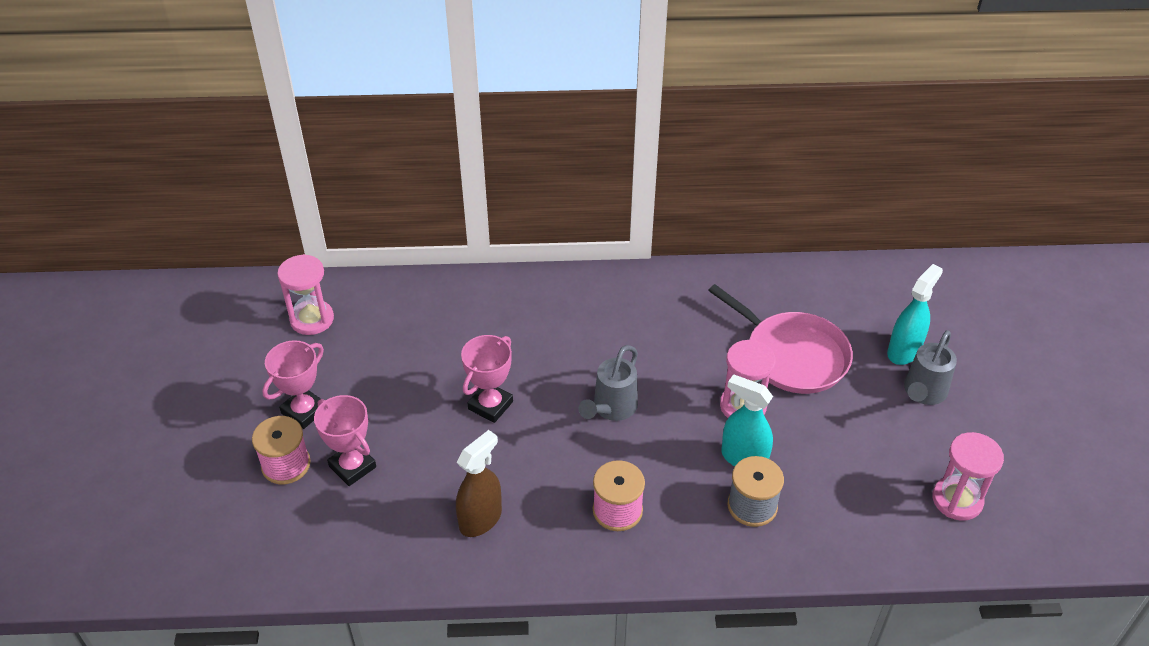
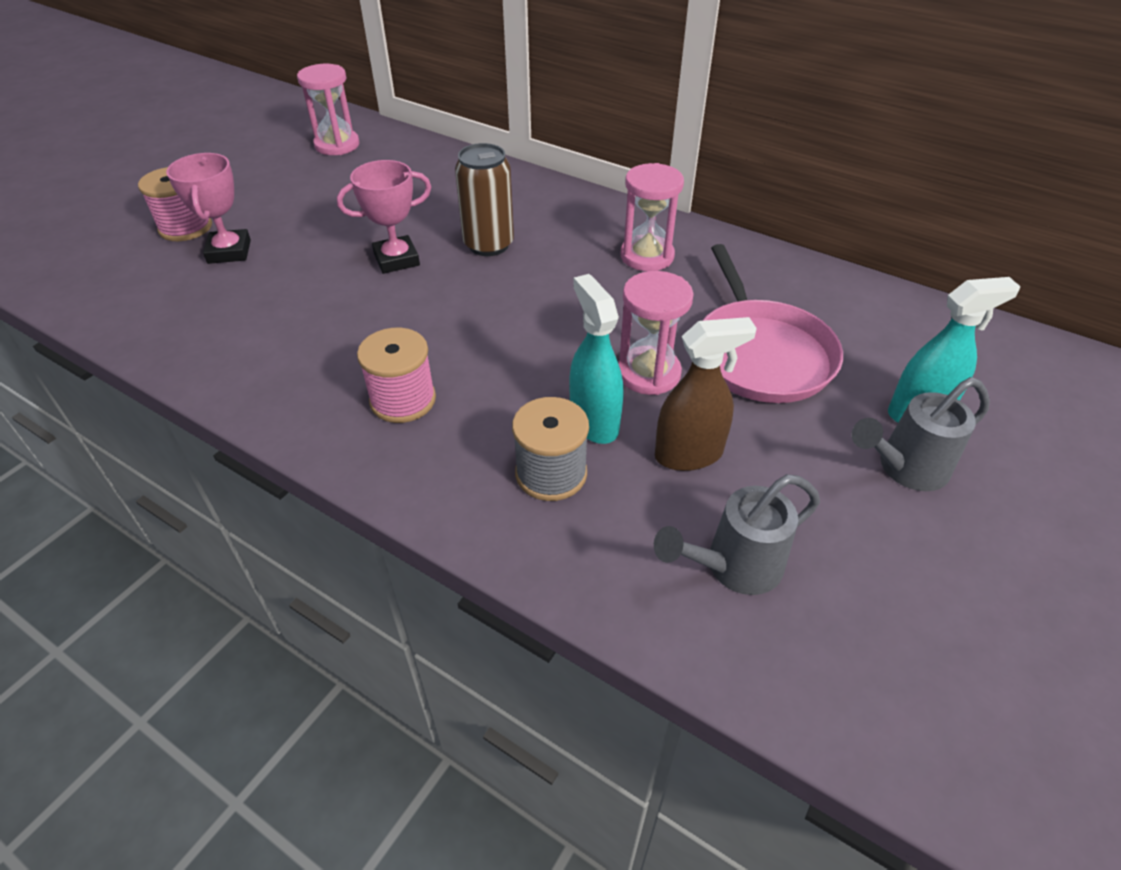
camera: 35 degrees right, 0 degrees up
(304, 411) = (248, 199): pink trophy -> none
(481, 519) = (273, 341): brown spray bottle -> brown spray bottle (689, 454)
(542, 357) = (488, 244): none -> brown can
(611, 409) = (503, 312): grey watering can -> grey watering can (733, 567)
(957, 500) = (840, 618): pink hourglass -> pink hourglass (647, 256)

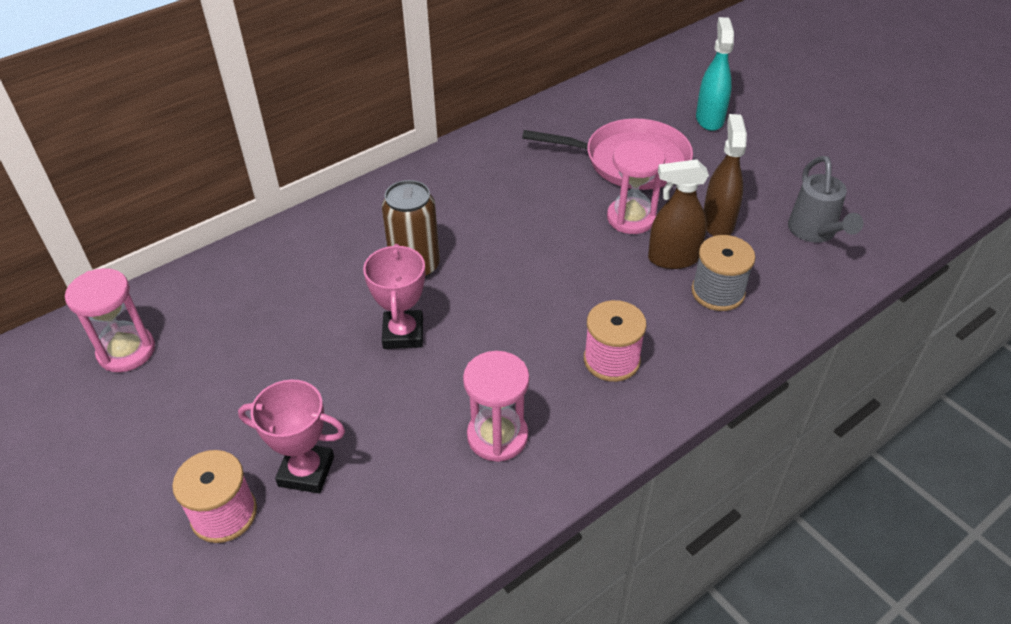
camera: 70 degrees left, 0 degrees up
(594, 422) = (673, 258): turquoise spray bottle -> brown spray bottle
(647, 256) = (487, 179): pink hourglass -> pink hourglass (497, 436)
(904, 469) = (754, 142): grey watering can -> none

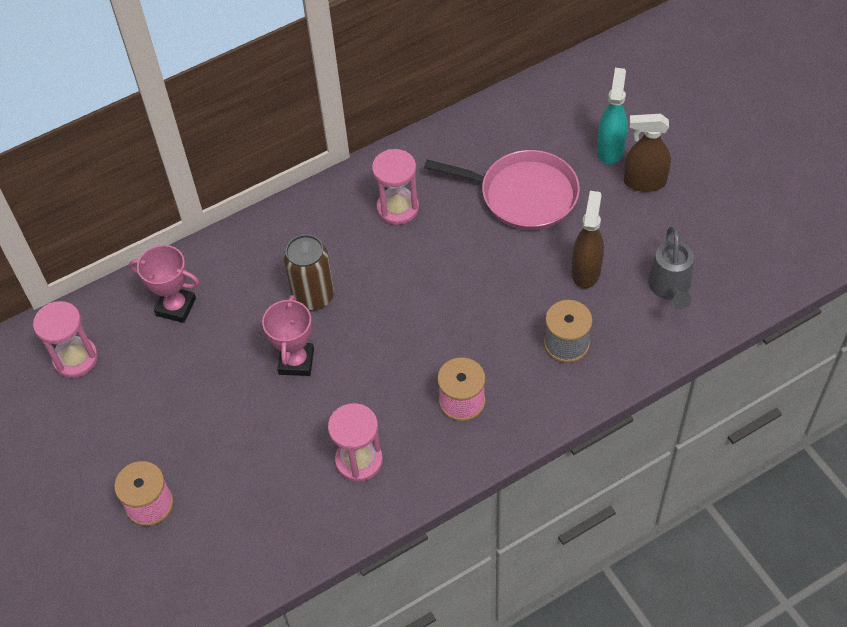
camera: 10 degrees right, 10 degrees up
(306, 471) = (211, 476): pink trophy -> pink trophy (176, 307)
(631, 218) = (509, 260): pink hourglass -> pink hourglass (398, 208)
(673, 258) = (536, 306): brown spray bottle -> brown spray bottle (644, 182)

